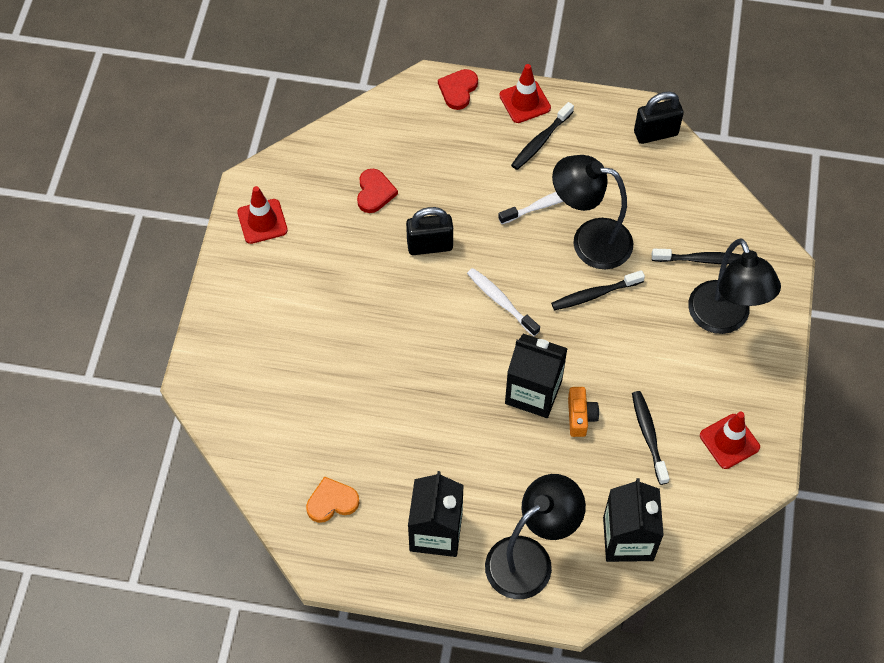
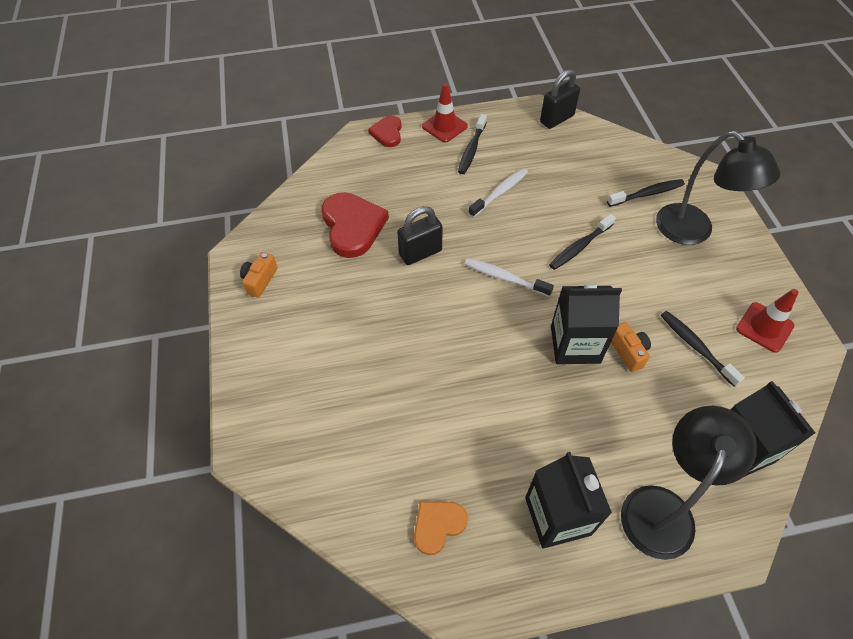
camera: 20 degrees left, 5 degrees down
(262, 221) = (260, 280): red traffic cone -> orange camera
(374, 192) = (352, 226): red heart -> red heart, size x1.74
(589, 241) = (551, 208): black lamp -> none

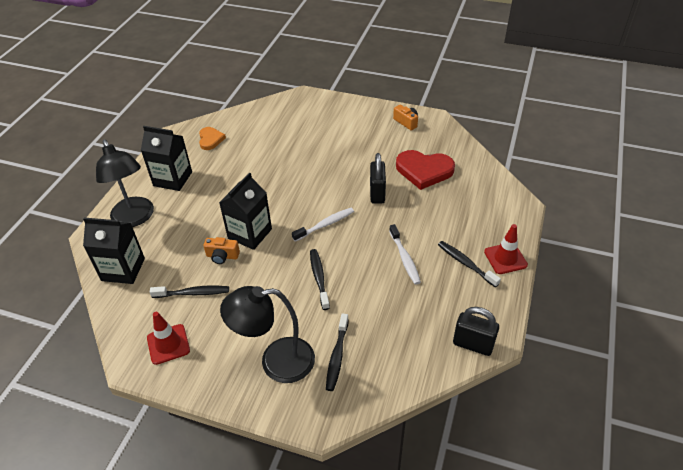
camera: 120 degrees right, 10 degrees down
(387, 133) = (515, 220): red heart -> none
(557, 119) = (473, 344): black padlock -> black padlock turned 60 degrees counterclockwise

